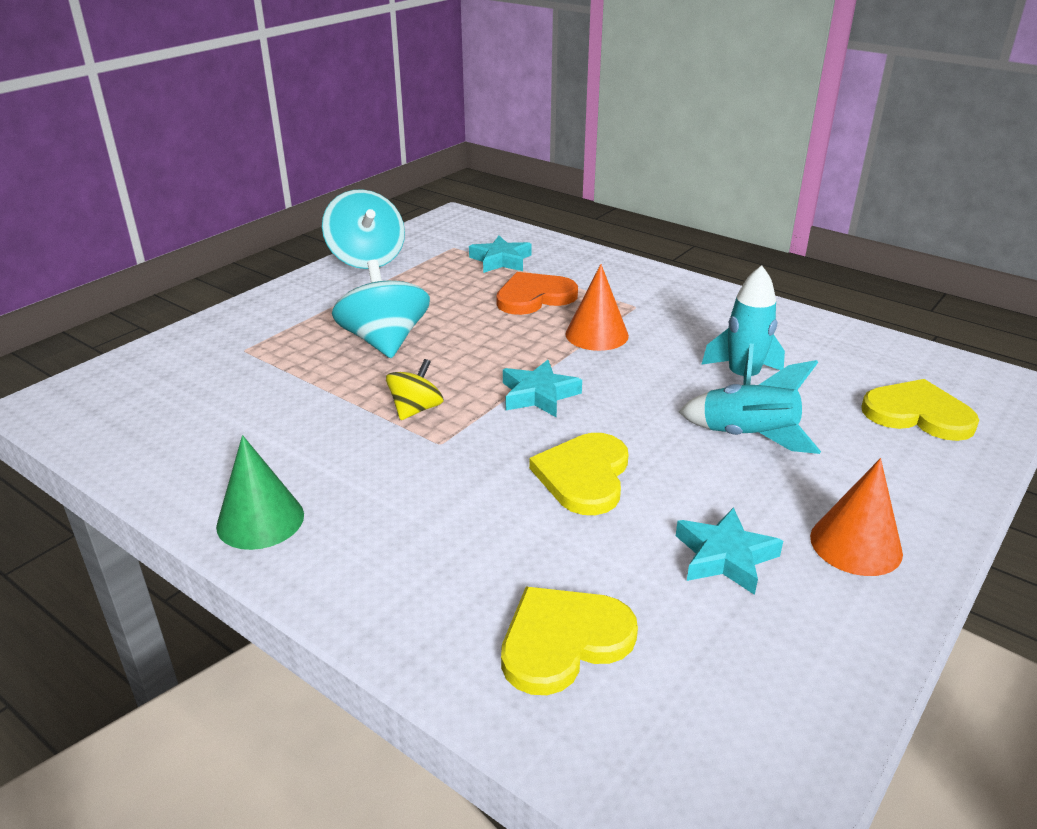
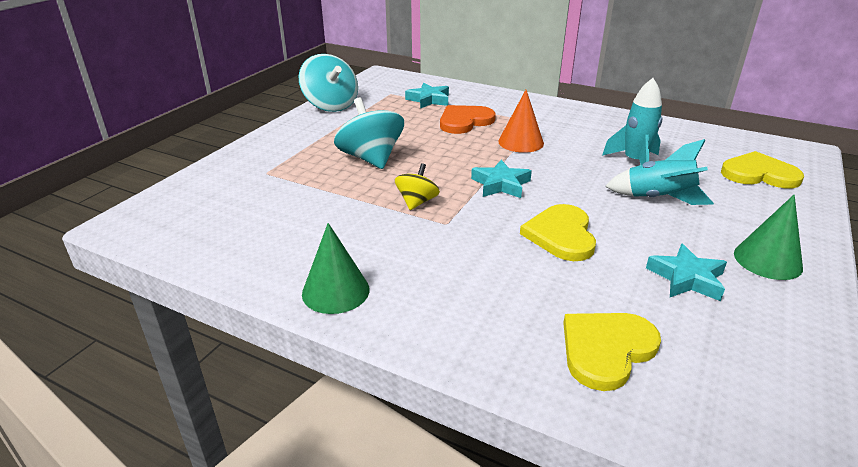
camera: 10 degrees left, 0 degrees up
(855, 544) = (767, 260): orange cone -> green cone

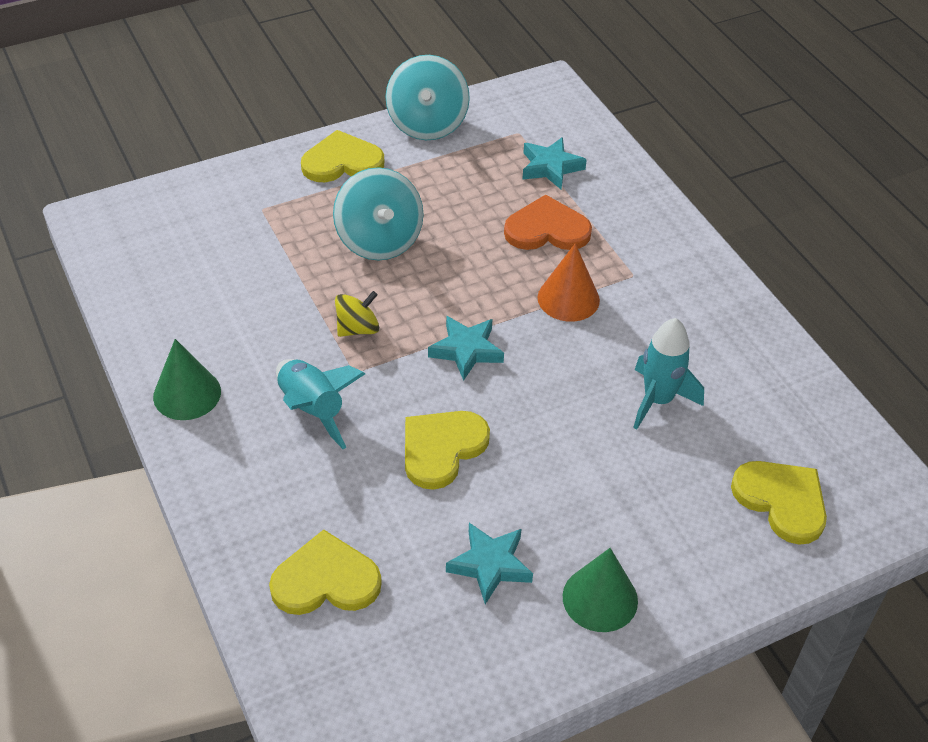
camera: 35 degrees right, 15 degrees up
(296, 135) = (342, 162): none -> yellow heart
(371, 159) = (379, 240): turquoise spinning top -> turquoise spinning top turned 150 degrees clockwise
(658, 198) = (606, 464): turquoise rocket -> turquoise rocket (312, 410)

